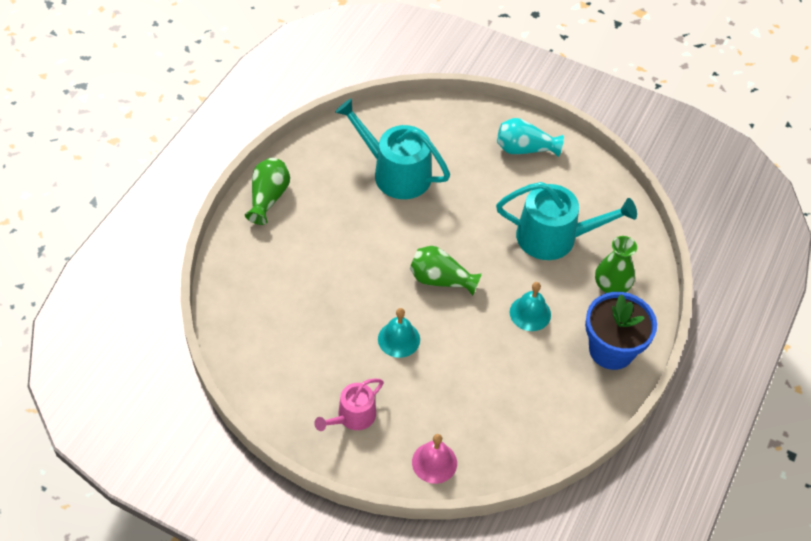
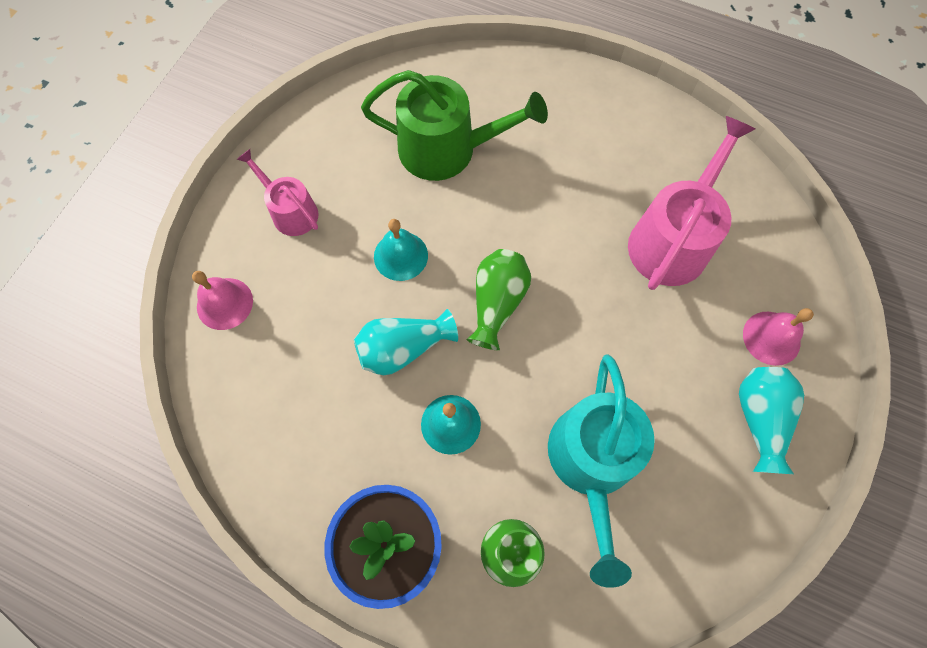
camera: 90 degrees right, 15 degrees up
(268, 198) = (602, 98): green vase -> none
(304, 304) = (446, 149): none -> green watering can
(396, 173) = (672, 239): turquoise watering can -> pink watering can
(470, 133) = (771, 338): none -> pink bell
(474, 340) = (403, 348): none -> turquoise vase

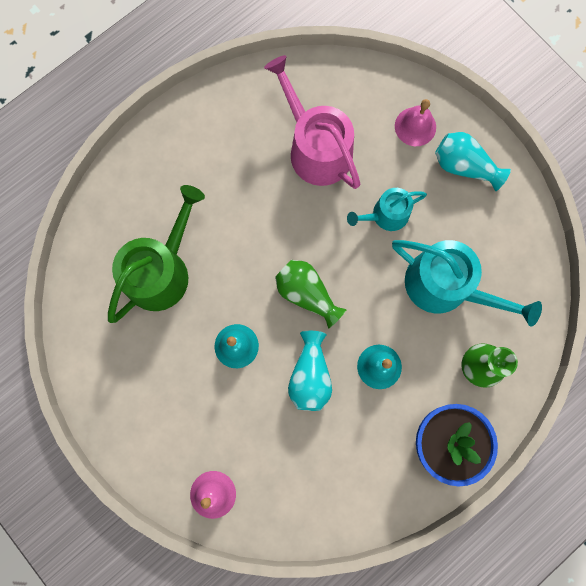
camera: 65 degrees left, 10 degrees up
(291, 211) = (157, 414): pink watering can -> none
(640, 351) = (386, 215): none -> turquoise watering can

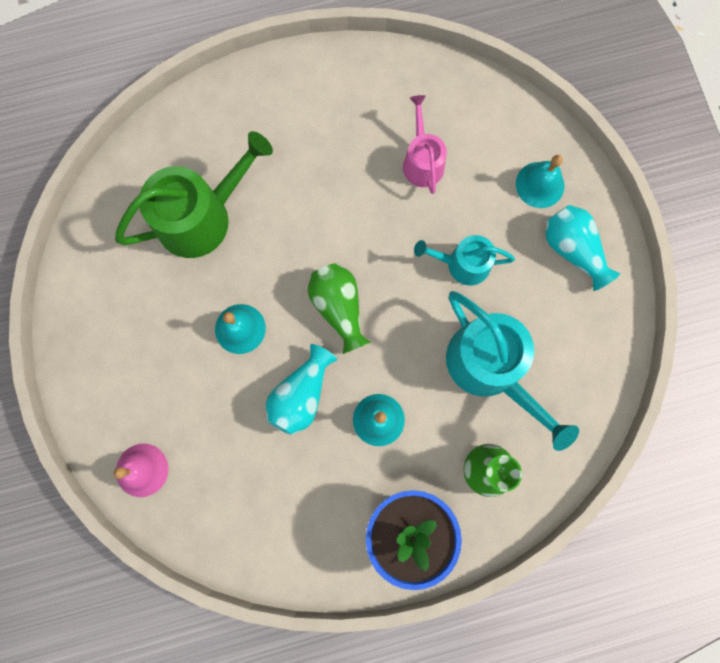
camera: 25 degrees right, 0 degrees up
(316, 148) = (422, 161): pink watering can -> pink watering can, size x0.58
(415, 126) = (540, 184): pink bell -> turquoise bell

